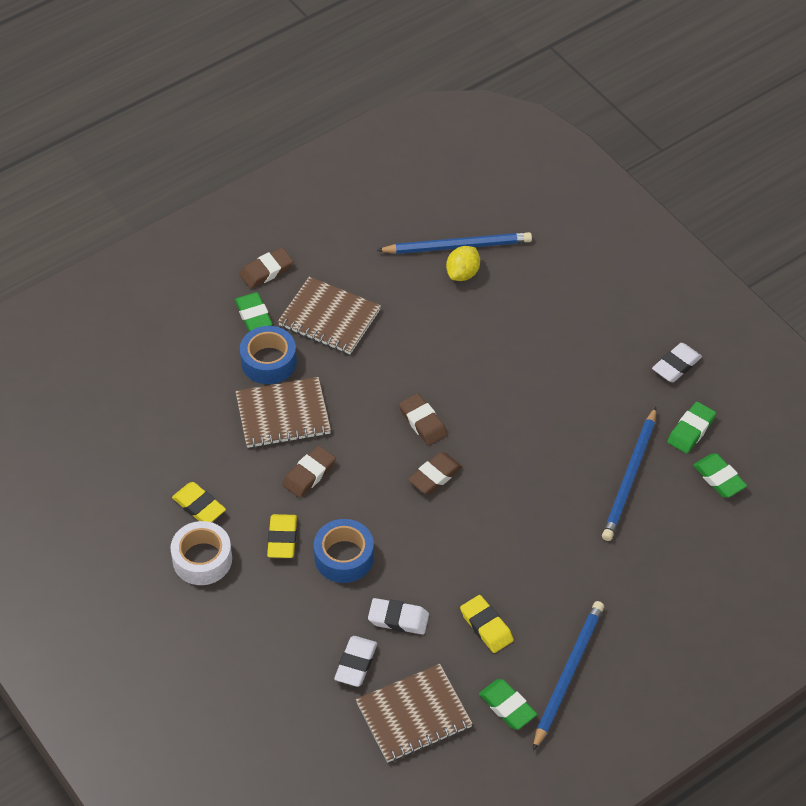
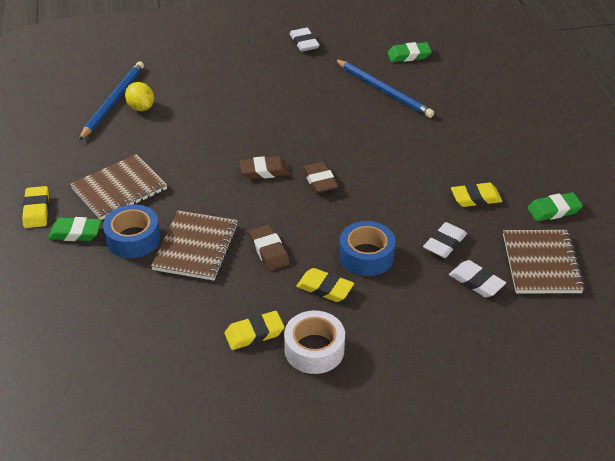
camera: 65 degrees left, 10 degrees down
(266, 271) = (36, 210): brown eraser -> yellow eraser
(568, 674) = (537, 171): blue pencil -> none
(691, 430) = (362, 54): green eraser -> none

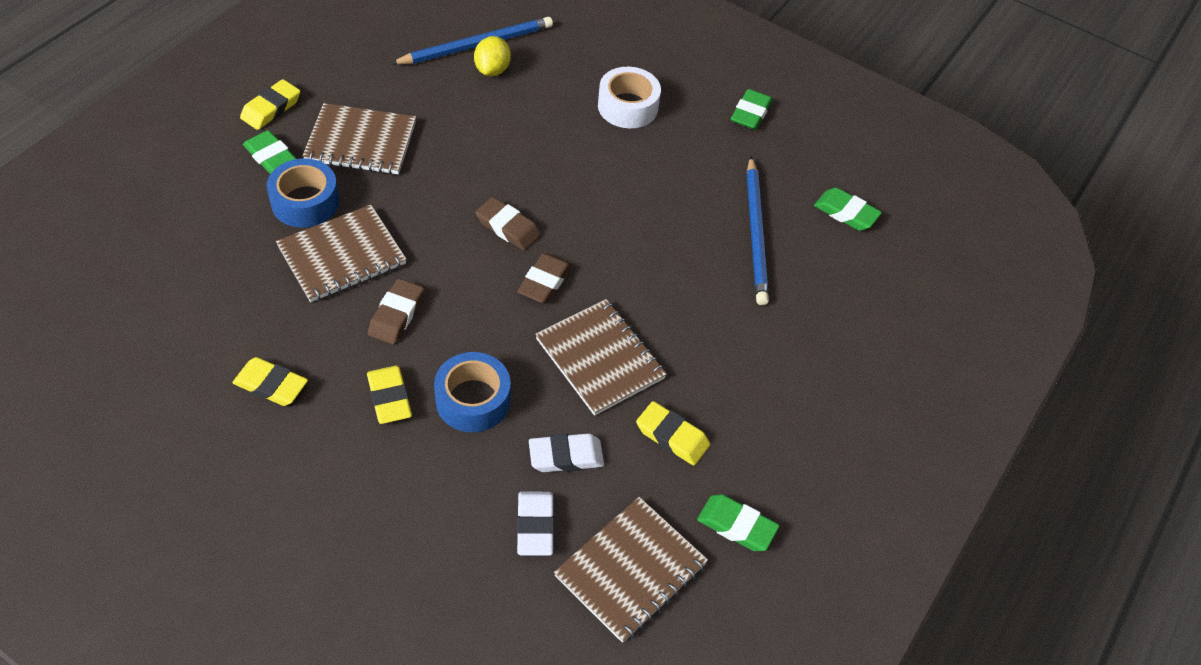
camera: 40 degrees right, 10 degrees up
(304, 43) = (750, 113): white eraser -> green eraser
(314, 349) = (295, 449): white tape -> white tape (628, 106)
(396, 192) = (600, 358): none -> brown notebook

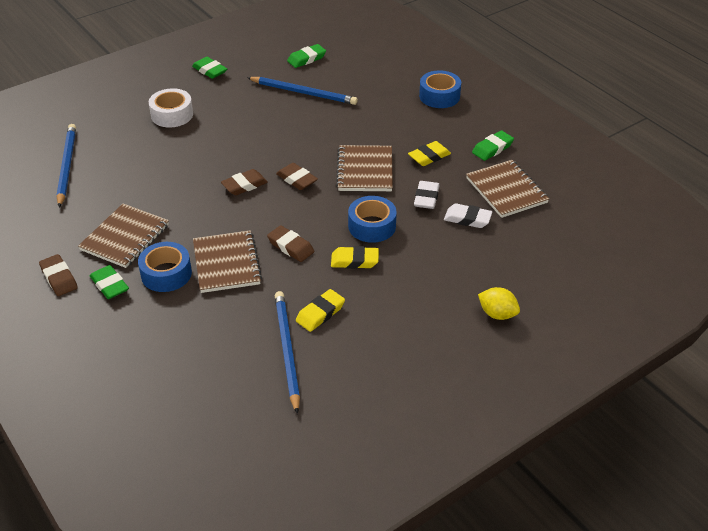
camera: 65 degrees left, 10 degrees down
(192, 367) = (287, 350): none -> blue pencil
(271, 108) = (59, 278): yellow eraser -> brown eraser
(271, 156) = (109, 285): green eraser -> green eraser turned 75 degrees clockwise
(492, 70) = (97, 164): yellow lemon -> yellow lemon (497, 314)
(600, 358) = (365, 170): brown notebook -> brown notebook turned 75 degrees counterclockwise
(845, 414) = (439, 96): none -> blue tape

